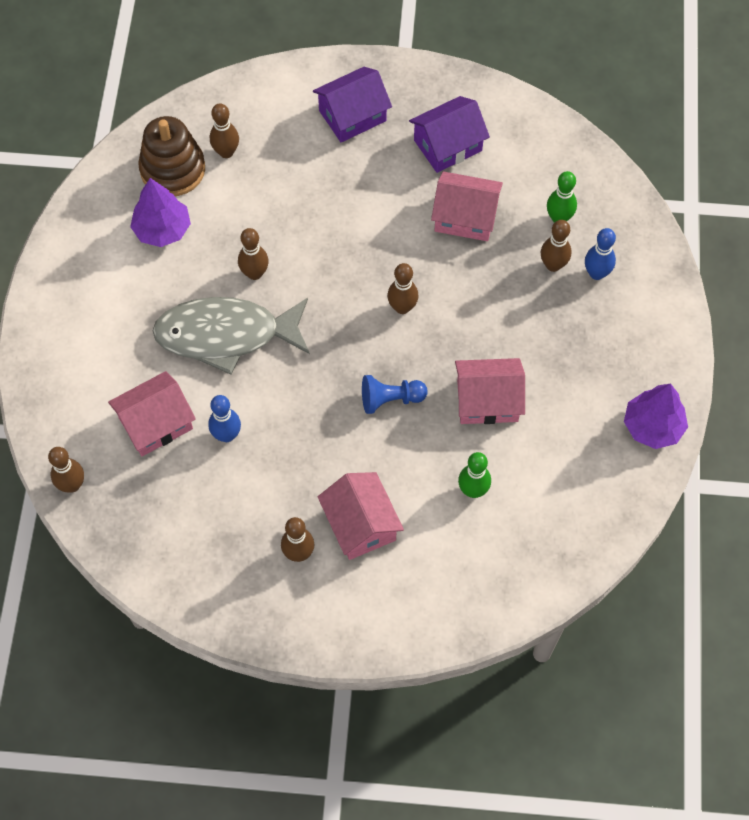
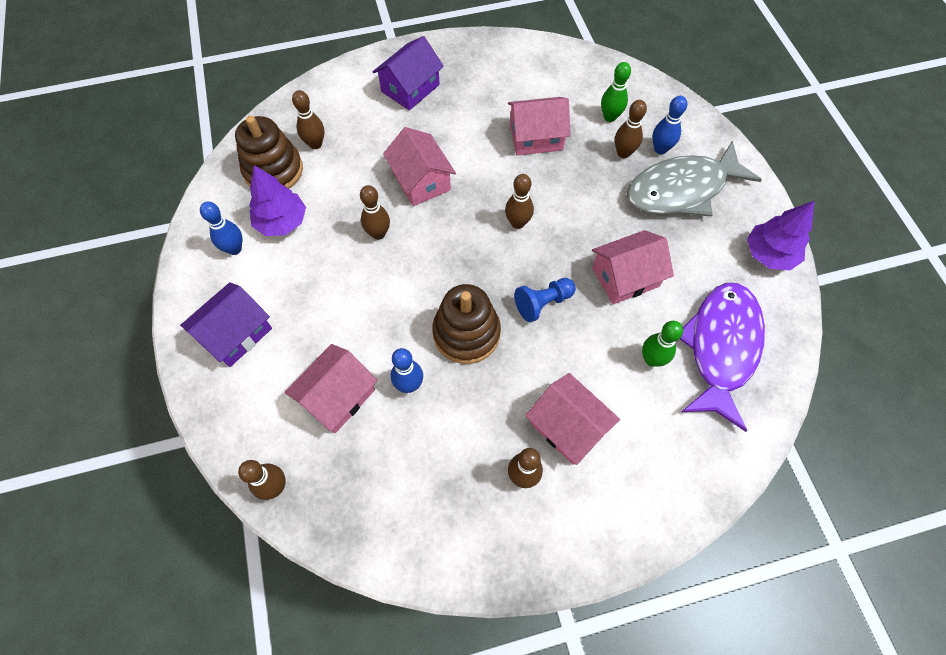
camera: 20 degrees left, 0 degrees up
(106, 244) = (234, 249): none -> blue bowling pin
(226, 335) = (373, 294): grey fish -> grey fish (681, 190)
(301, 404) = (466, 333): none -> brown stacking toy
(321, 228) = (421, 181): none -> pink house
(447, 145) = (496, 89): purple house -> purple house (236, 333)
(548, 503) = (721, 347): none -> purple fish

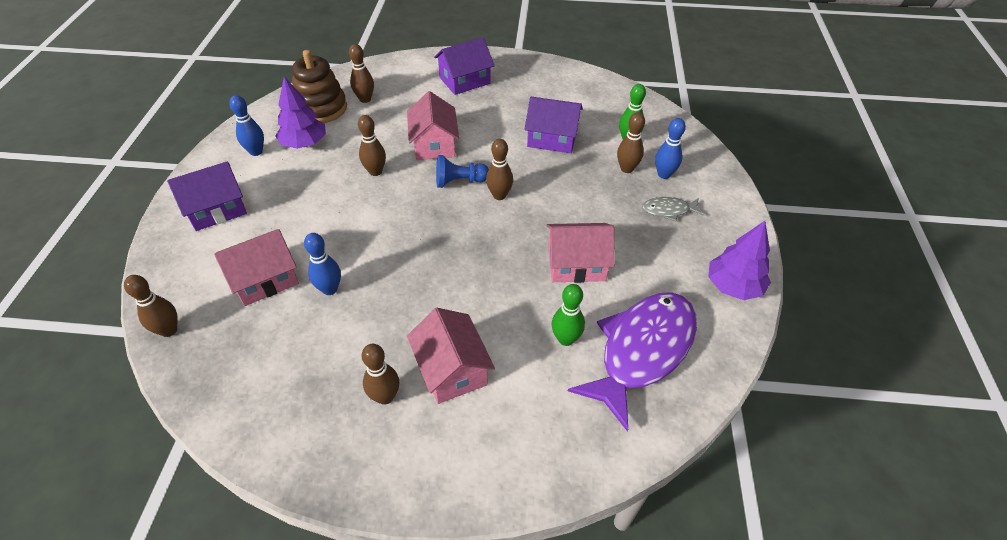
camera: 20 degrees right, 15 degrees down
(466, 333) = (404, 265): brown stacking toy -> none
(536, 137) = (552, 138): pink house -> purple house
(543, 303) = (486, 262): blue pawn -> blue pawn (459, 181)
(681, 190) = (668, 210): grey fish -> grey fish, size x0.44

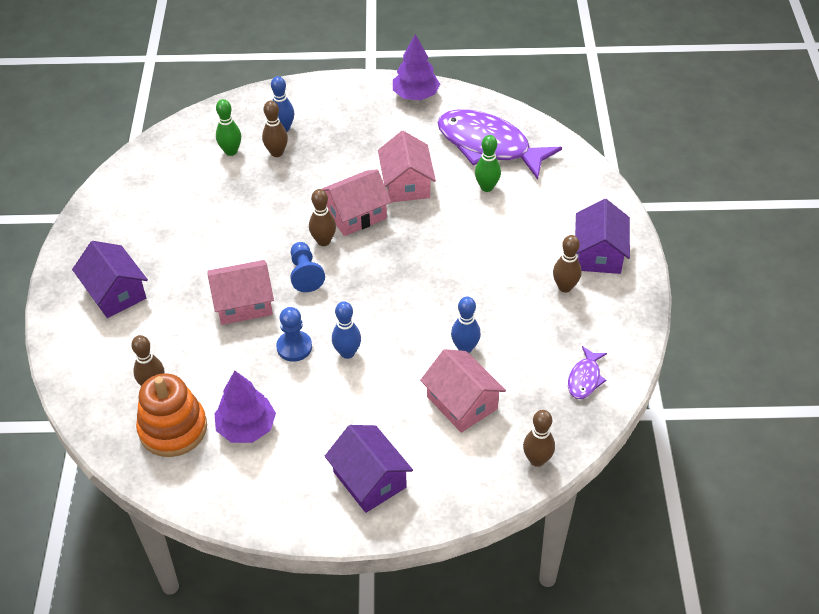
camera: 95 degrees left, 0 degrees up
(245, 392) = (585, 379): none -> purple fish
(256, 152) = (264, 474): blue bowling pin -> blue bowling pin (347, 353)
(321, 108) = (173, 429): brown stacking toy -> orange stacking toy
(375, 172) = (294, 347): brown bowling pin -> blue pawn
(452, 369) = (530, 251): pink house -> pink house (356, 214)
(552, 138) = (230, 207): purple house -> purple house (599, 253)
(668, 210) = (333, 127): grey fish -> none

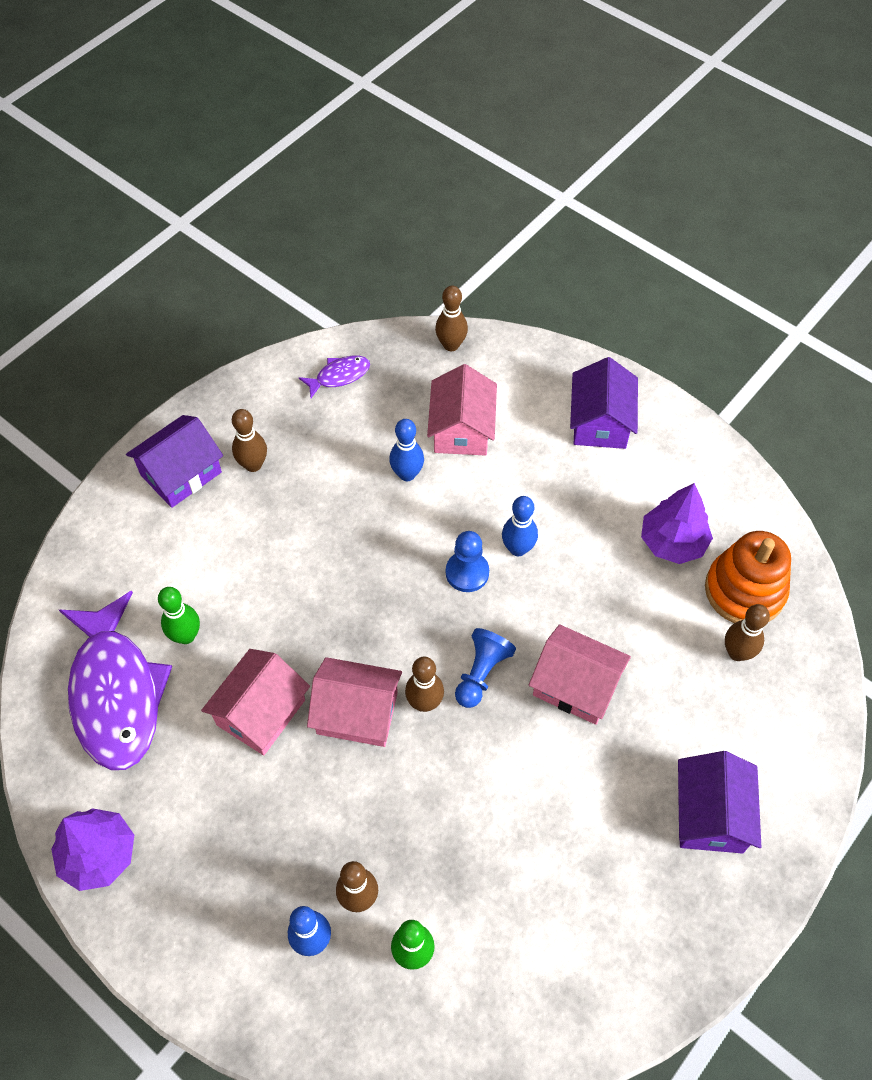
camera: 140 degrees left, 10 degrees up
(294, 347) = (563, 593): blue pawn -> blue pawn (467, 572)

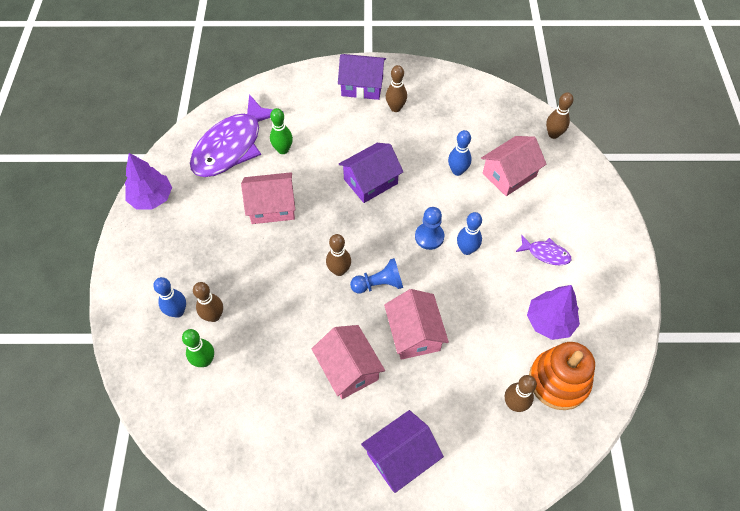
camera: 50 degrees right, 0 degrees up
(339, 376) = (481, 104): purple fish -> purple fish (545, 254)
(357, 713) = (307, 245): pink house -> pink house (348, 369)
(600, 422) = (586, 233): purple house -> purple house (370, 181)

